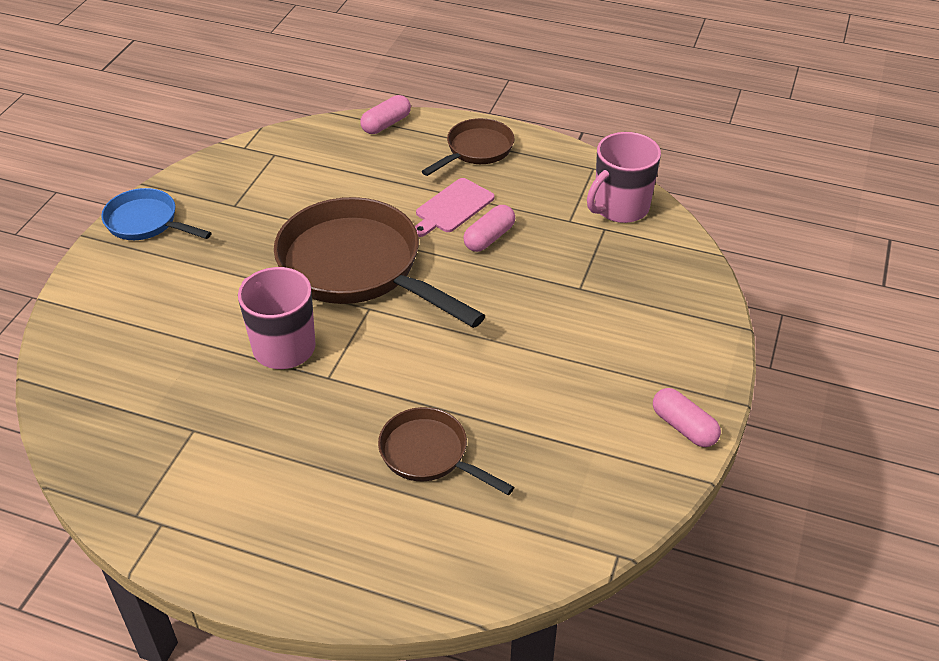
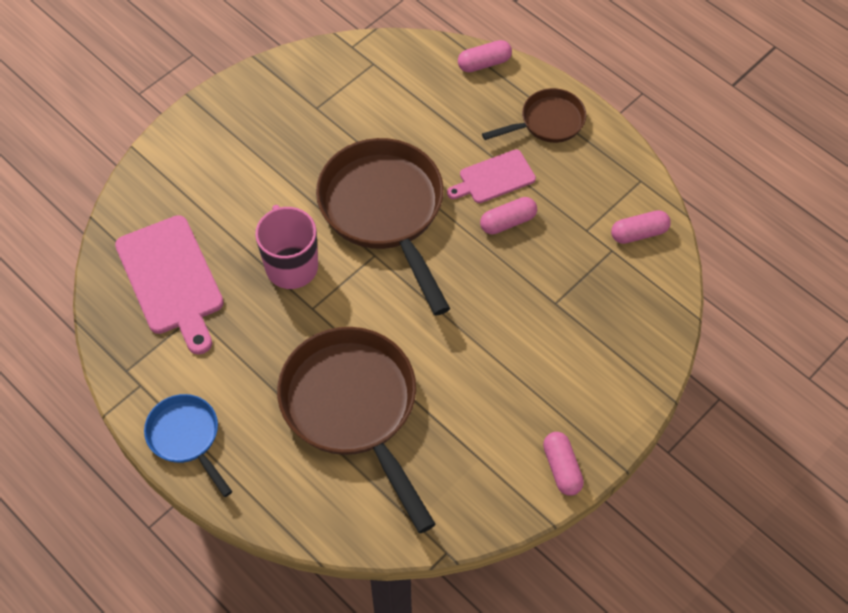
camera: 25 degrees right, 15 degrees up
(146, 222) = (240, 100): blue pan -> blue pan (186, 437)
(148, 405) = (171, 279): none -> pink cutting board
(429, 454) = (353, 409): brown pan -> brown pan, size x1.90
(620, 208) = (639, 233): pink mug -> pink capsule

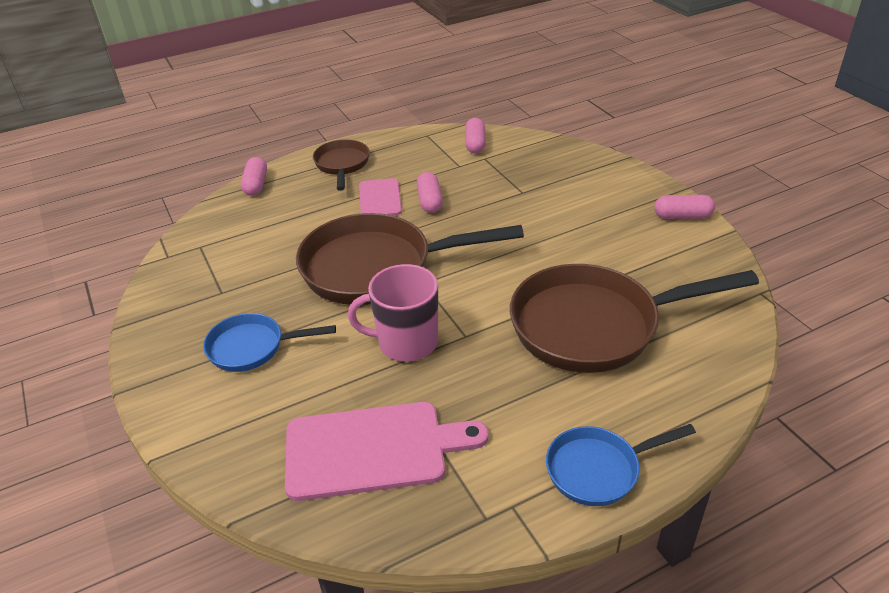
camera: 70 degrees left, 20 degrees down
(256, 159) = (252, 347): none -> blue pan

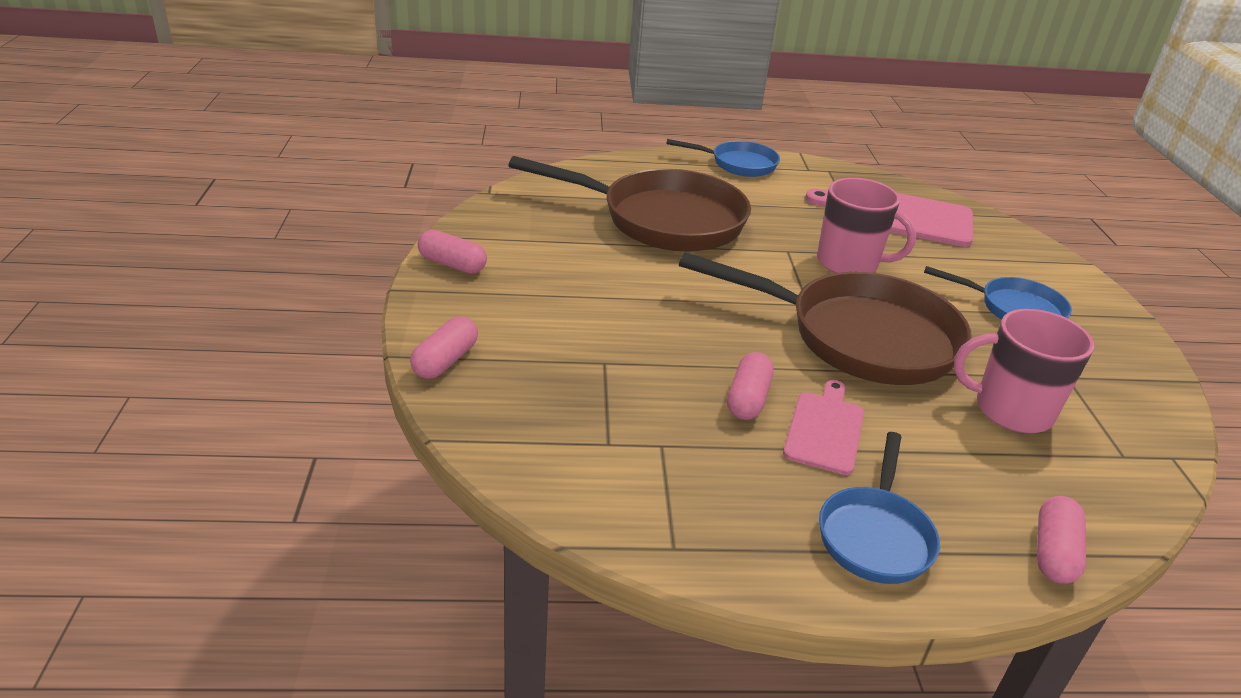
camera: 160 degrees left, 5 degrees down
(267, 251) = (1011, 410): none -> pink mug
(342, 165) = (875, 535): brown pan -> blue pan
(475, 144) = (599, 481): pink capsule -> pink capsule (445, 361)

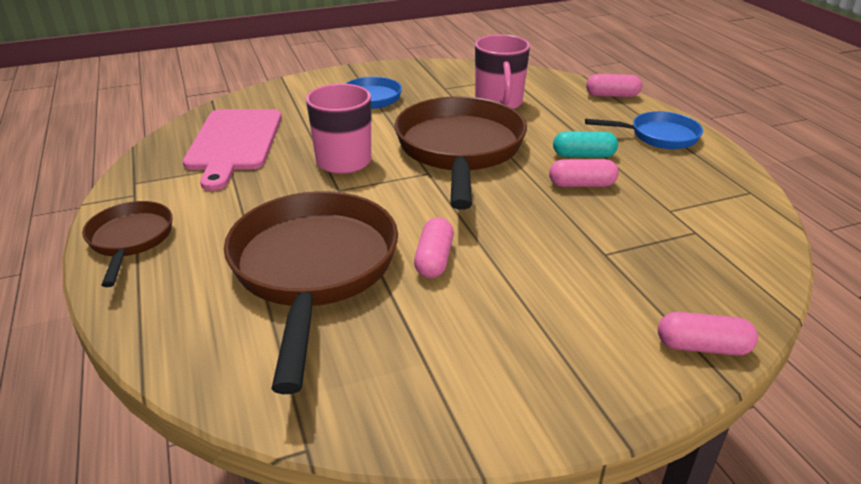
camera: 105 degrees left, 0 degrees up
(452, 264) = (532, 411): pink capsule -> pink capsule (434, 259)
(738, 164) = (130, 240): blue pan -> brown pan
(825, 429) = (583, 155): pink cutting board -> turquoise capsule

